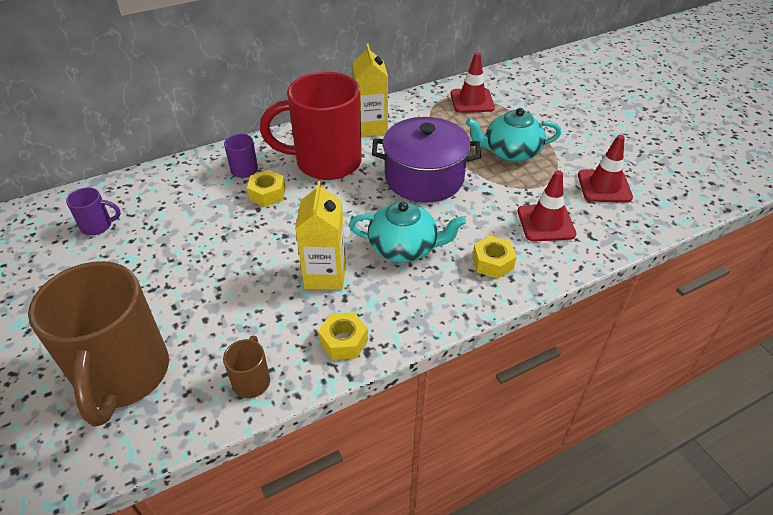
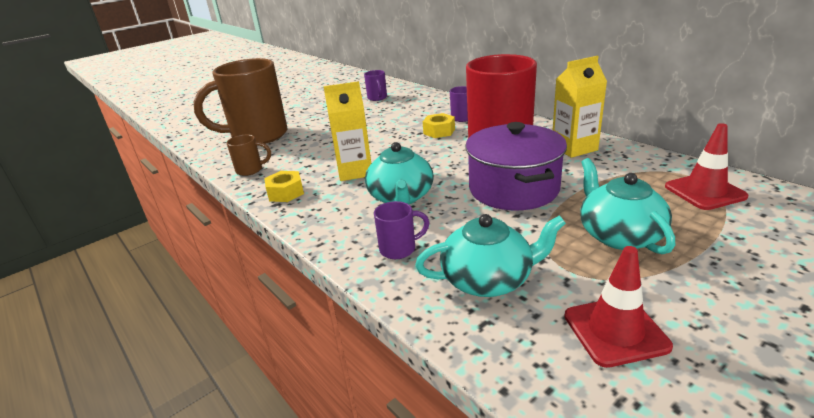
camera: 80 degrees right, 15 degrees down
(493, 262) = (399, 249): yellow nut -> purple mug
(546, 223) = (488, 279): red traffic cone -> turquoise teapot

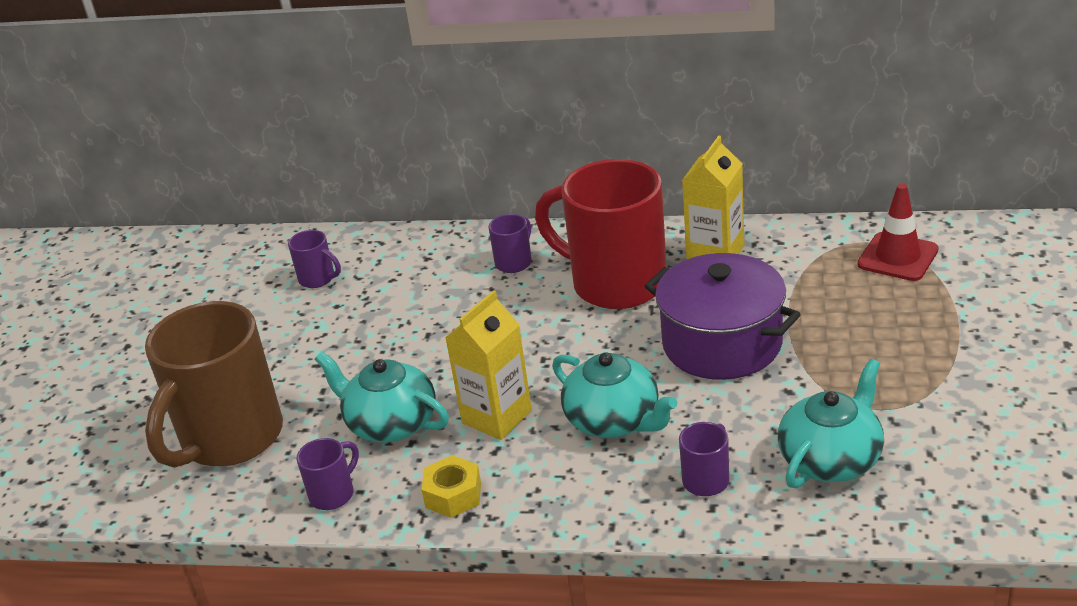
camera: 40 degrees left, 5 degrees up
(250, 170) = (333, 494): brown mug -> purple mug
(439, 131) = (514, 301): yellow nut -> none
(615, 331) = (976, 442): red traffic cone -> none
(619, 235) = (881, 347): turquoise teapot -> turquoise teapot (390, 423)

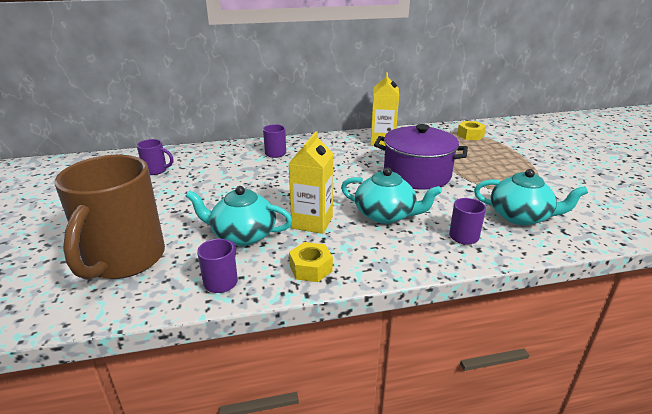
camera: 25 degrees left, 5 degrees down
(615, 283) = (339, 156): red mug -> none
(831, 459) = (520, 216): turquoise teapot -> turquoise teapot turned 90 degrees clockwise
(897, 257) = (470, 135): red traffic cone -> yellow nut

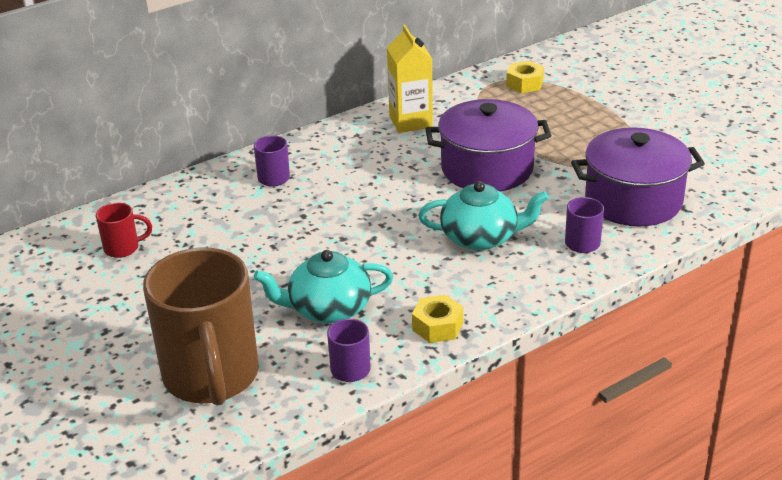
camera: 20 degrees left, 5 degrees up
(156, 170) = (123, 248): purple mug -> red mug
(312, 222) = (400, 270): yellow carton -> none
(520, 216) = (633, 200): turquoise teapot -> purple pot

